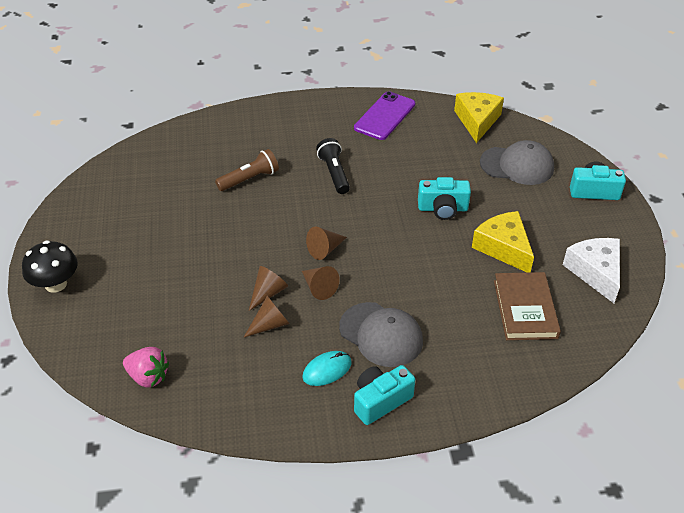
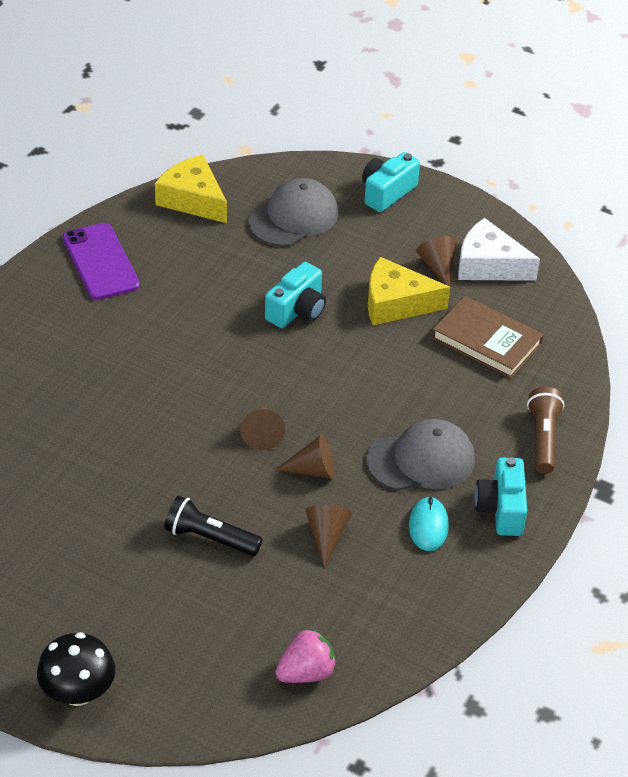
camera: 55 degrees left, 0 degrees up
(249, 179) = (80, 432): brown flashlight -> brown flashlight (543, 439)
(268, 293) = (280, 514): brown cone -> brown cone (438, 267)
(334, 173) = (151, 358): black flashlight -> black flashlight (210, 538)

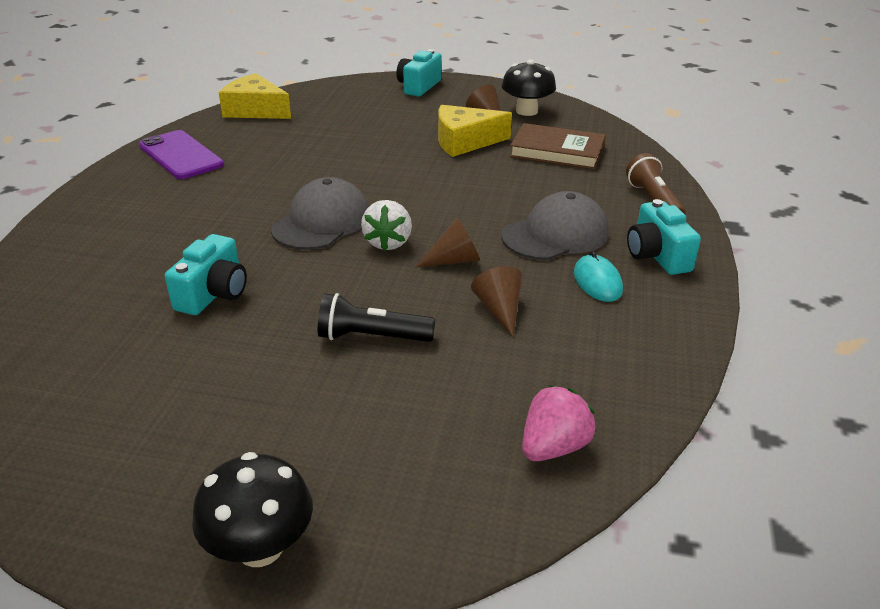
camera: 15 degrees left, 10 degrees down
(262, 433) = (388, 242): brown cone -> white strawberry
(294, 218) = (348, 108): grey cap -> grey cap (322, 222)
(297, 310) = (379, 158): turquoise camera -> turquoise camera (213, 294)
(489, 265) = (526, 111): white cheese -> black mushroom

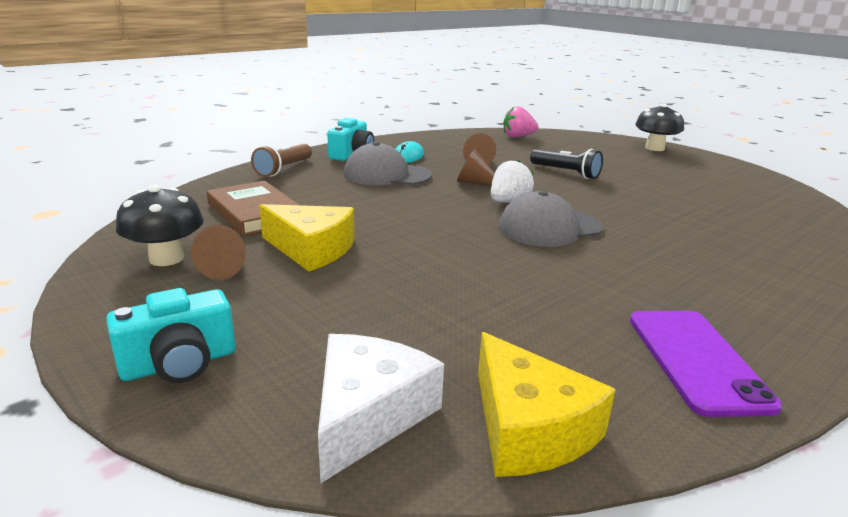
camera: 145 degrees left, 10 degrees down
(213, 294) = (663, 212): turquoise camera -> none
(322, 96) = (368, 415): none -> white cheese

